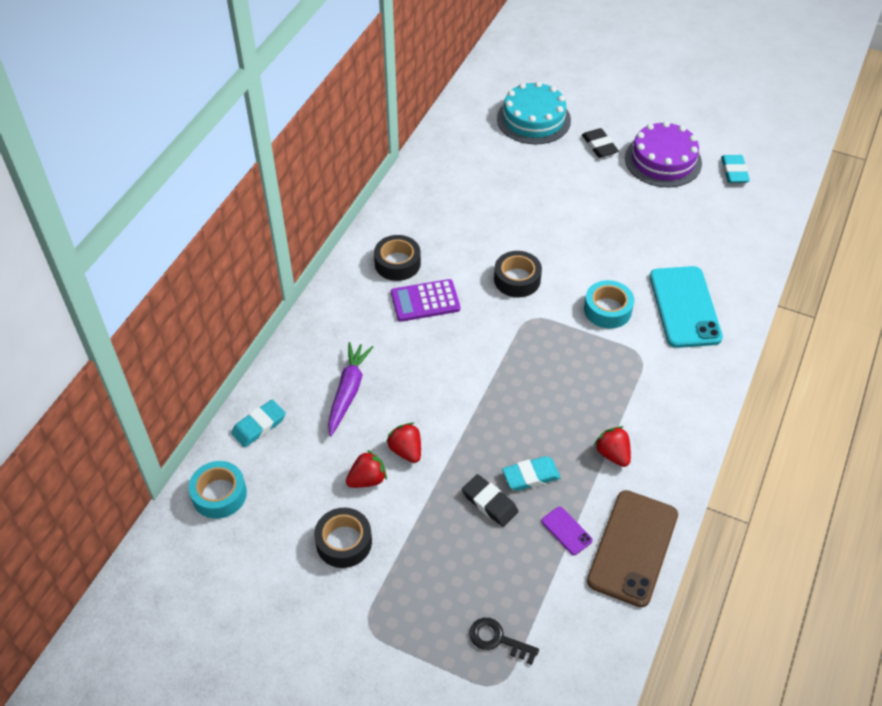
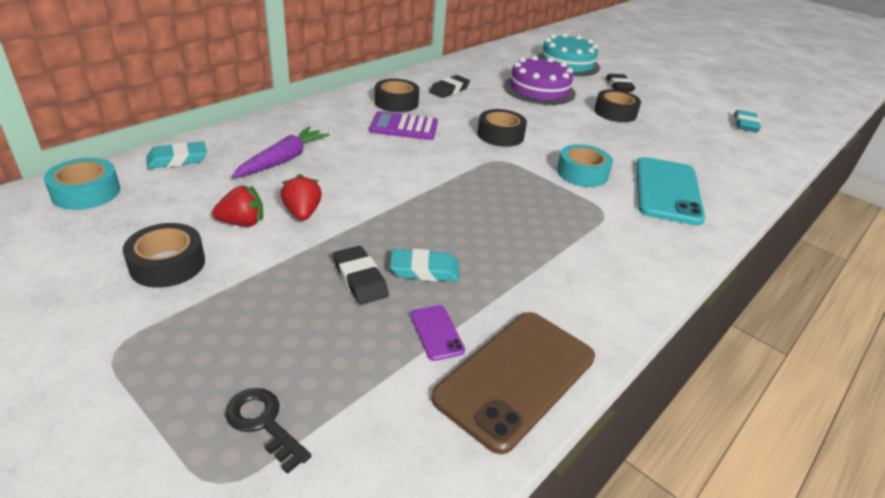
camera: 15 degrees right, 15 degrees down
(436, 220) = (449, 90): none -> black eraser
(609, 198) = (615, 113): none -> black tape
(613, 454) = (534, 279): red strawberry -> none
(663, 160) = (676, 105): purple cake -> purple cake (539, 89)

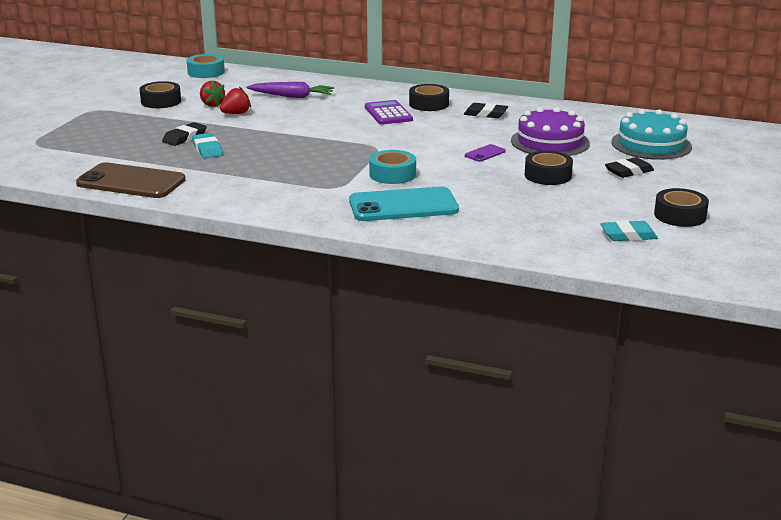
camera: 70 degrees right, 10 degrees down
(177, 159) = (261, 77): turquoise eraser -> none
(263, 423) = (69, 142): black key -> none
(436, 332) = (153, 161): purple phone -> purple phone (485, 153)
(500, 135) = (422, 142): black tape -> black tape (680, 215)

